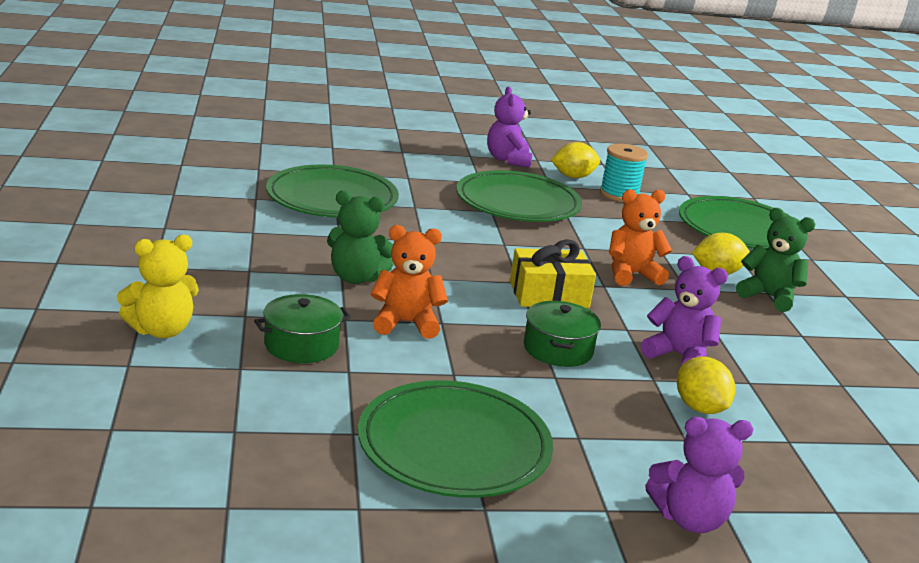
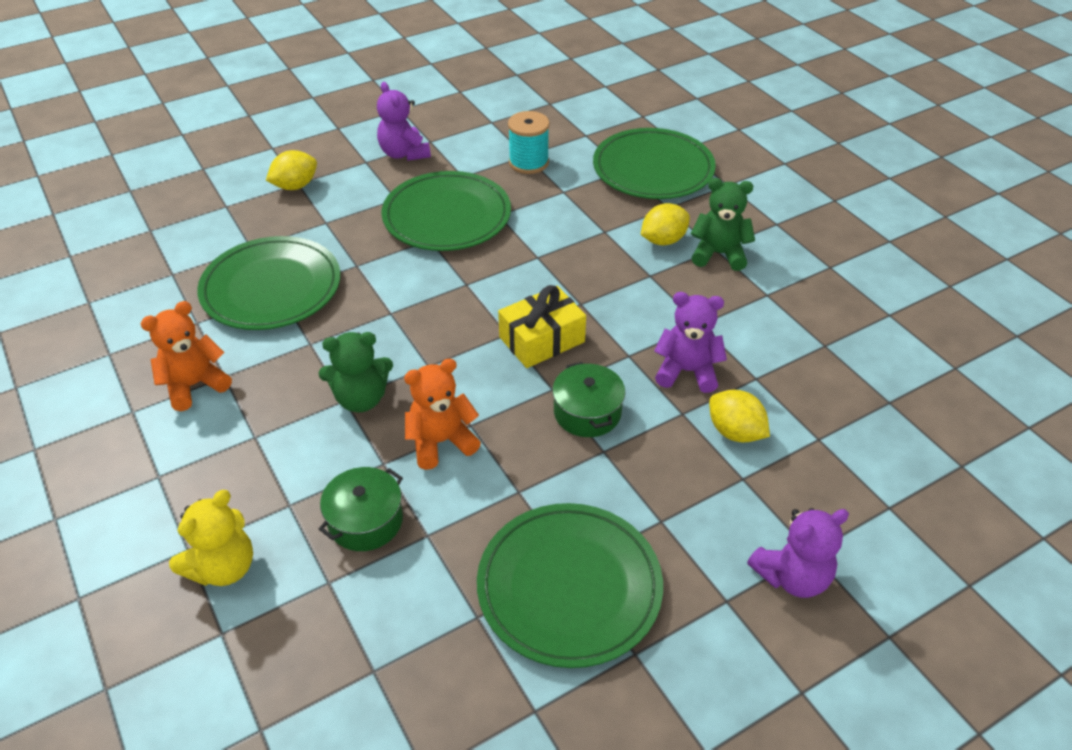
camera: 20 degrees left, 20 degrees up
(573, 177) = (475, 154): yellow lemon -> yellow lemon (295, 186)
(631, 274) = (596, 277): orange teddy bear -> orange teddy bear (194, 385)

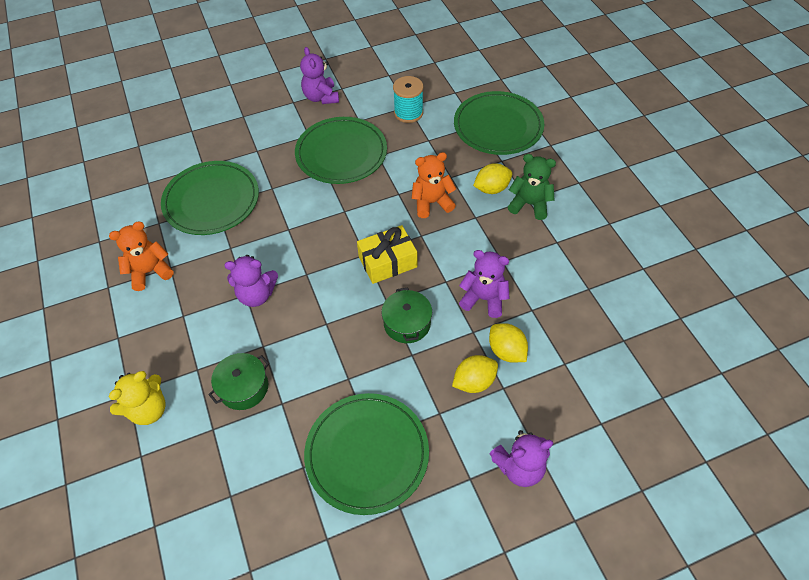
camera: 10 degrees right, 10 degrees up
(295, 186) = (241, 118): yellow lemon -> yellow lemon (474, 382)
(361, 399) = (256, 295): green teddy bear -> purple teddy bear
(441, 442) = (303, 334): orange teddy bear -> orange teddy bear (431, 203)

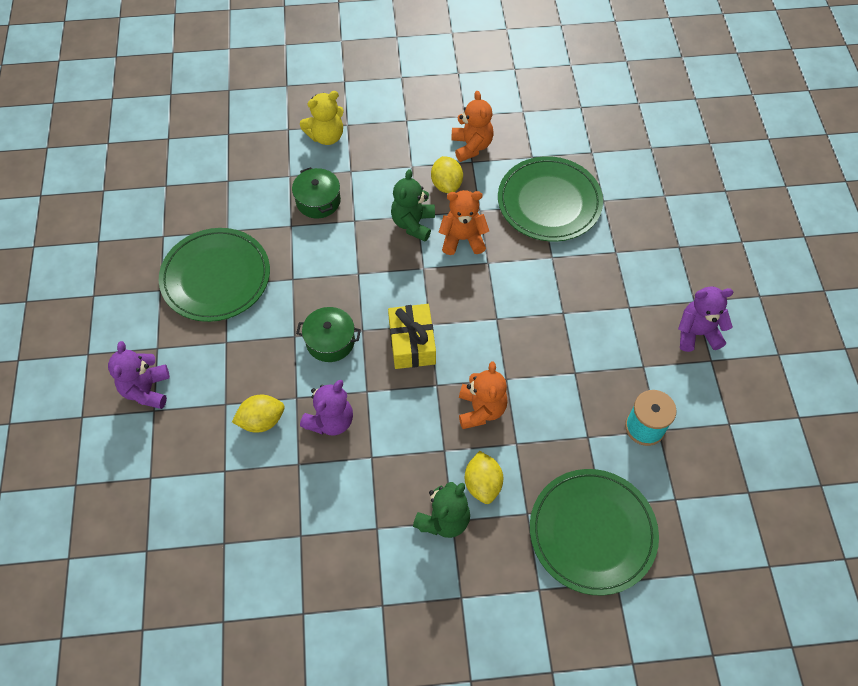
camera: 105 degrees right, 5 degrees up
(148, 409) = (326, 136): yellow teddy bear -> yellow teddy bear turned 90 degrees counterclockwise
(256, 295) = (413, 223): purple teddy bear -> green teddy bear
(266, 252) = (462, 239): none -> orange teddy bear
(341, 153) = (588, 334): green plate -> none
(474, 382) = (243, 380): yellow lemon -> yellow lemon (446, 184)

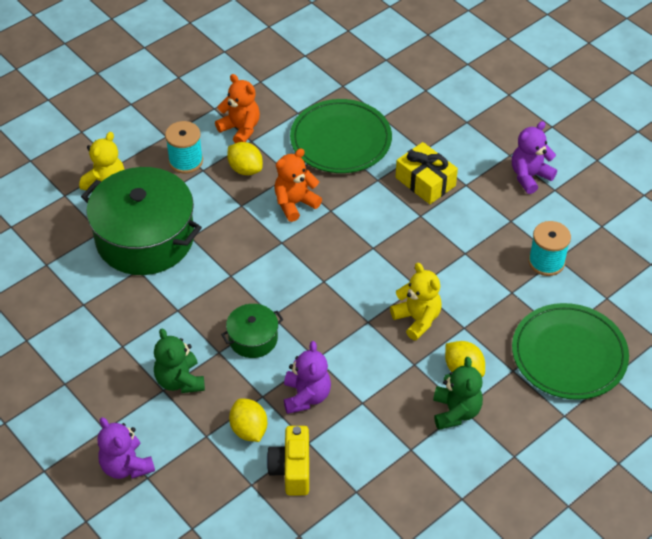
camera: 35 degrees left, 10 degrees down
(216, 277) = (107, 346): green plate -> none
(262, 420) = (249, 429): yellow lemon -> yellow lemon turned 60 degrees counterclockwise
(266, 479) = (292, 469): none -> yellow camera
(318, 201) = (145, 238): green pot -> green pot, size x2.13
(404, 151) = (186, 161): none -> turquoise spool
(412, 343) = (321, 302): yellow gift -> yellow gift (425, 181)
(413, 223) = (243, 213): green teddy bear -> green teddy bear (180, 380)
(481, 409) = (417, 319): orange teddy bear -> yellow teddy bear

